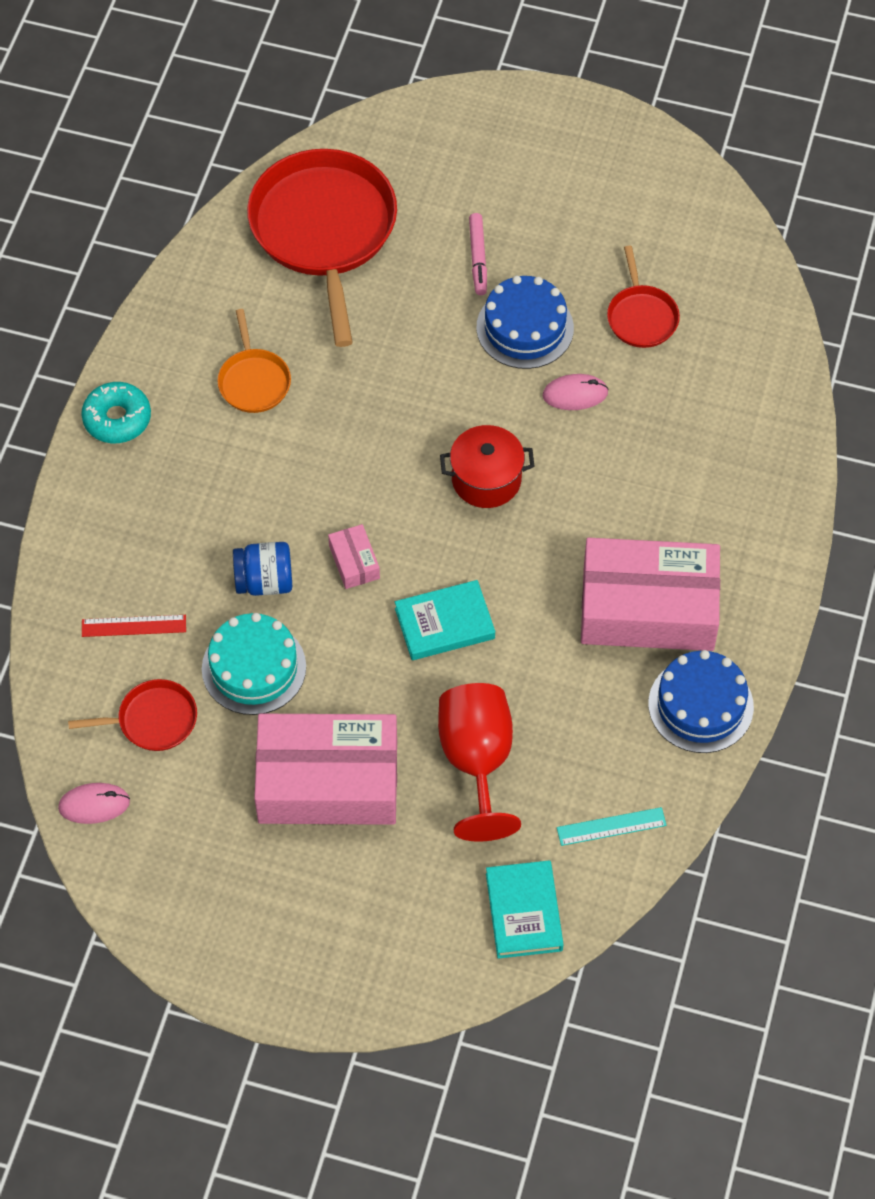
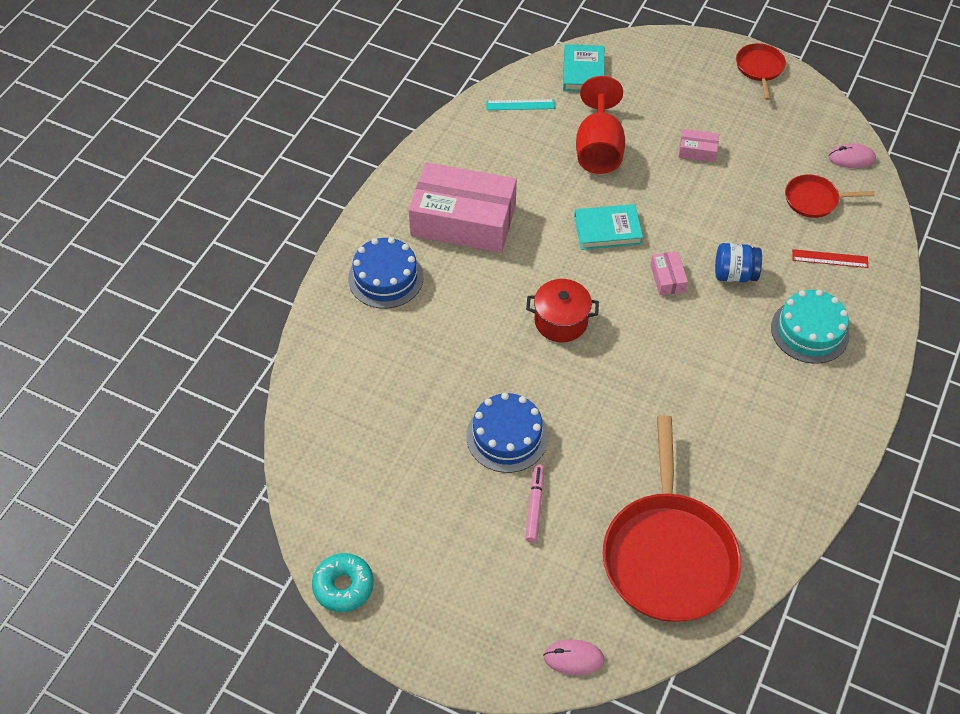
camera: 170 degrees left, 5 degrees down
(117, 419) = (850, 410): turquoise donut -> turquoise donut (343, 586)
(254, 381) = (737, 424): orange pan -> none
(254, 668) = (744, 221): turquoise cake -> turquoise cake (810, 331)
(328, 781) = (697, 151): pink box -> pink box, size x0.41
(575, 394) = (478, 375): pink mouse -> pink mouse (573, 658)
(641, 317) = (408, 431): red pan -> red pan (759, 68)
(700, 705) = (445, 159): blue cake -> blue cake (385, 278)

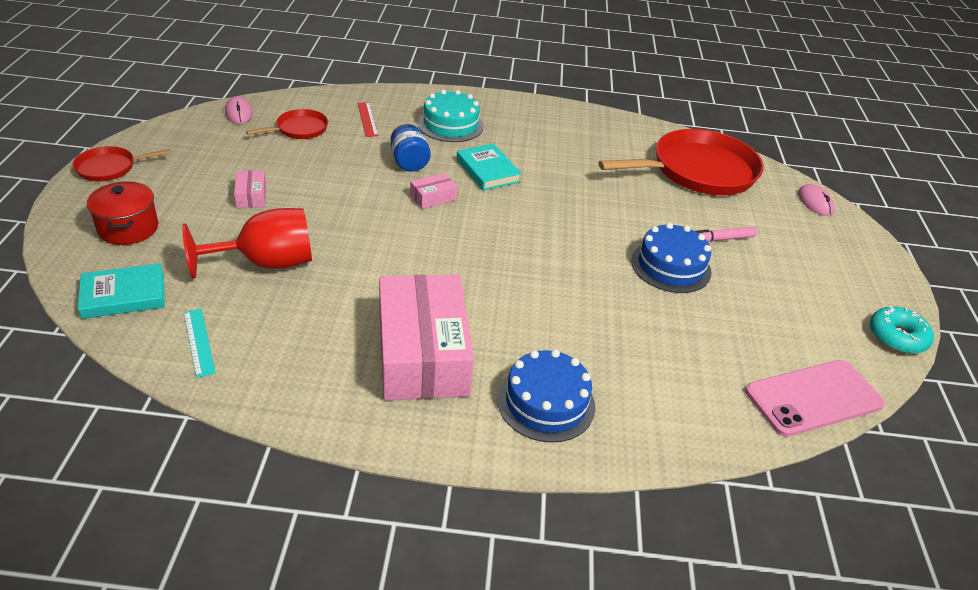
camera: 115 degrees left, 15 degrees down
(311, 462) = (813, 398): none -> pink phone
(561, 321) = (522, 254): red pot -> red pot (128, 228)
(607, 230) = (388, 240): turquoise book -> turquoise book (487, 171)
(814, 200) = (299, 129): red pan -> red pan turned 105 degrees counterclockwise

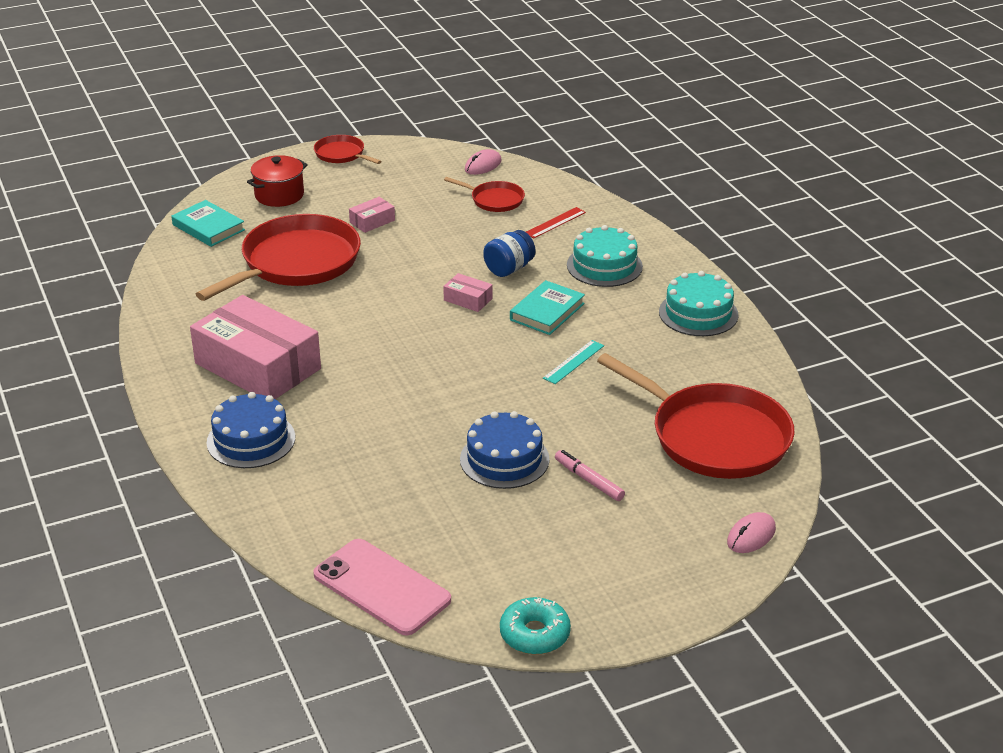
camera: 65 degrees right, 5 degrees down
(199, 342) = (188, 274): turquoise ruler -> turquoise ruler (573, 362)
(266, 263) = (296, 262): red goblet -> red pan
(423, 353) = (257, 366): pink box -> pink box turned 75 degrees clockwise
(548, 117) = (698, 313): none -> turquoise cake

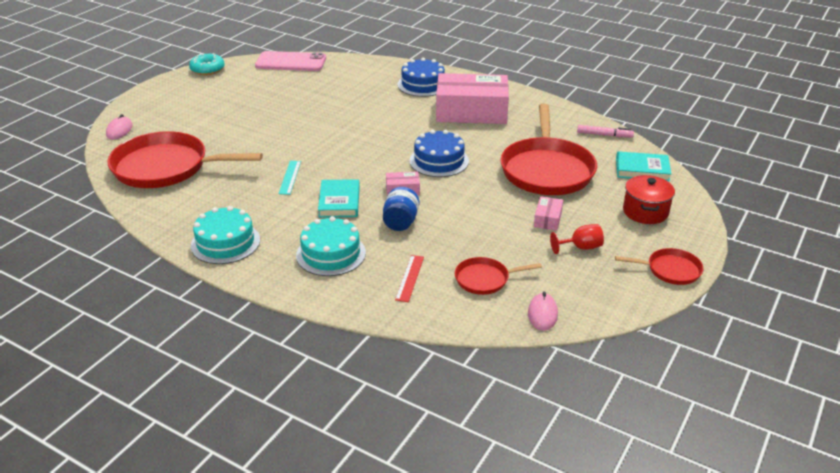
camera: 145 degrees right, 0 degrees up
(382, 192) = (581, 247): none -> red goblet
(504, 459) = (283, 118): blue cake -> blue cake (439, 161)
(589, 480) = (227, 124): pink marker -> pink marker (604, 135)

